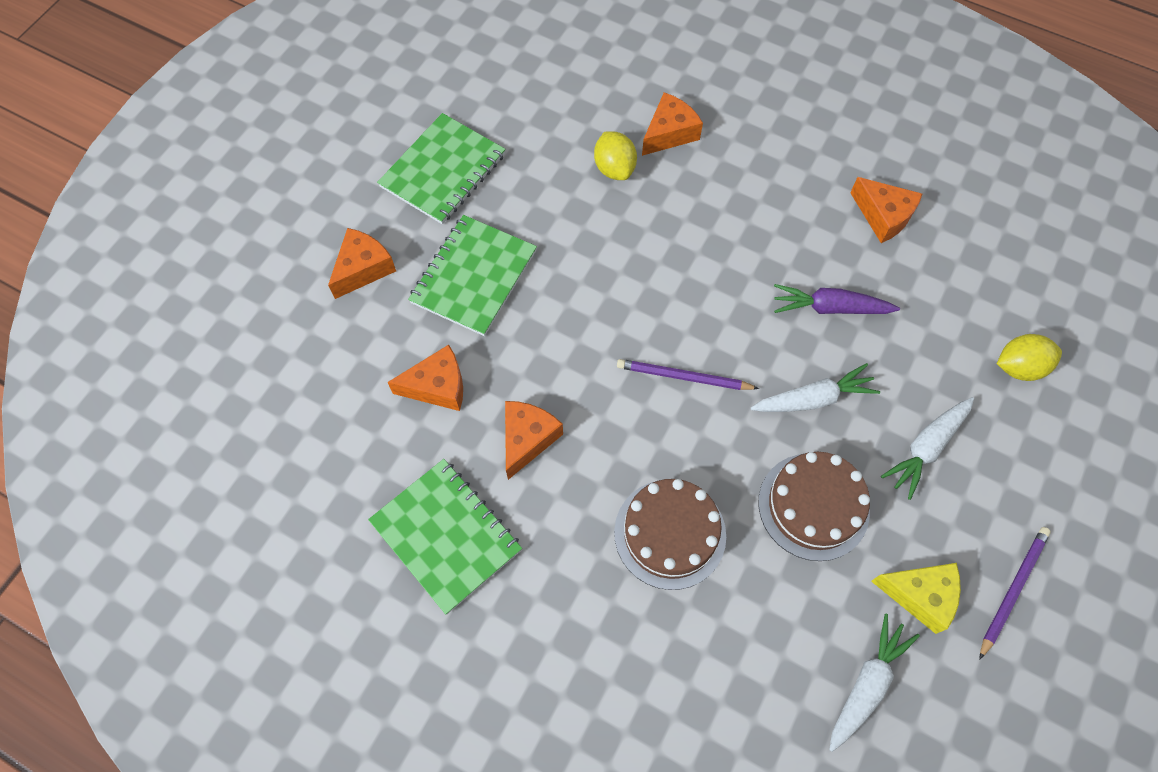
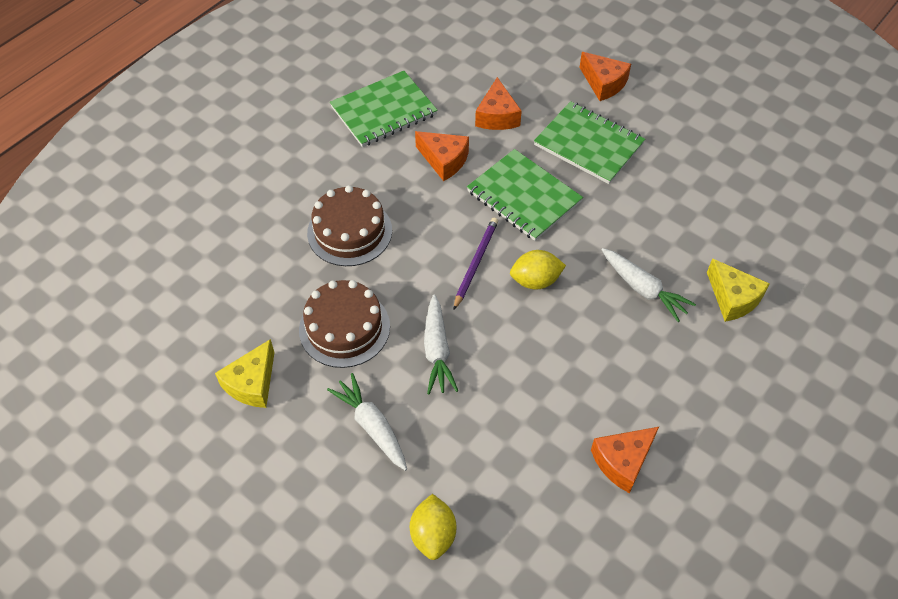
camera: 100 degrees right, 10 degrees down
(443, 171) = (694, 135): green notebook -> green notebook (524, 197)
(614, 168) = (692, 250): yellow lemon -> yellow lemon (535, 281)
(669, 133) = (733, 298): orange cheese -> yellow cheese
(829, 308) = (524, 385): purple carrot -> none
(867, 684) = (202, 329): white carrot -> white carrot (643, 289)
(1012, 590) = (233, 454): purple pencil -> none

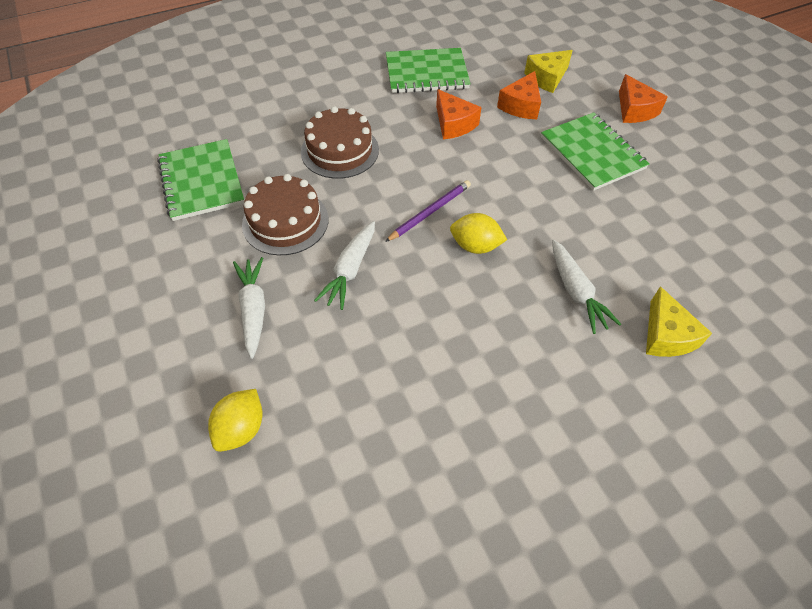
camera: 25 degrees right, 0 degrees up
(252, 383) = (183, 235): yellow cheese -> yellow cheese (547, 78)
(524, 197) = (506, 174): green notebook -> green notebook (201, 181)
(622, 461) = (462, 443): orange cheese -> none

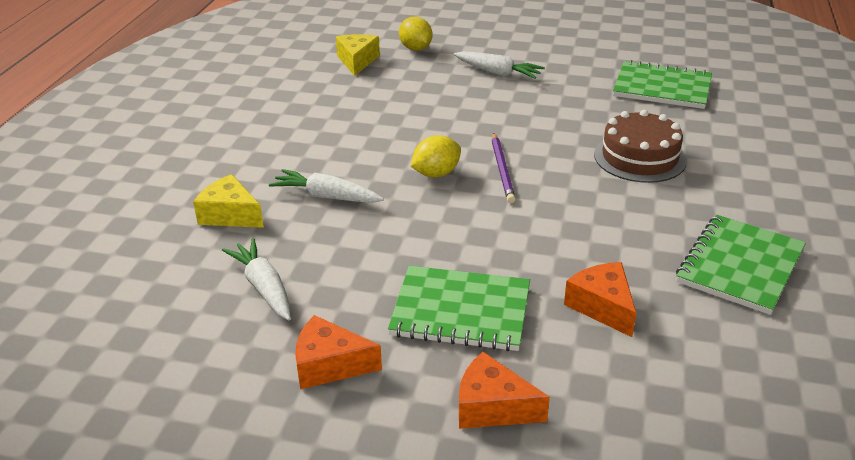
camera: 130 degrees right, 20 degrees down
(285, 221) = (571, 106): brown cake -> none
(350, 270) = (485, 114): white carrot -> white carrot (263, 287)
(453, 124) = (615, 239): orange cheese -> orange cheese (329, 365)
(547, 78) = (642, 366): yellow cheese -> yellow cheese (357, 61)

